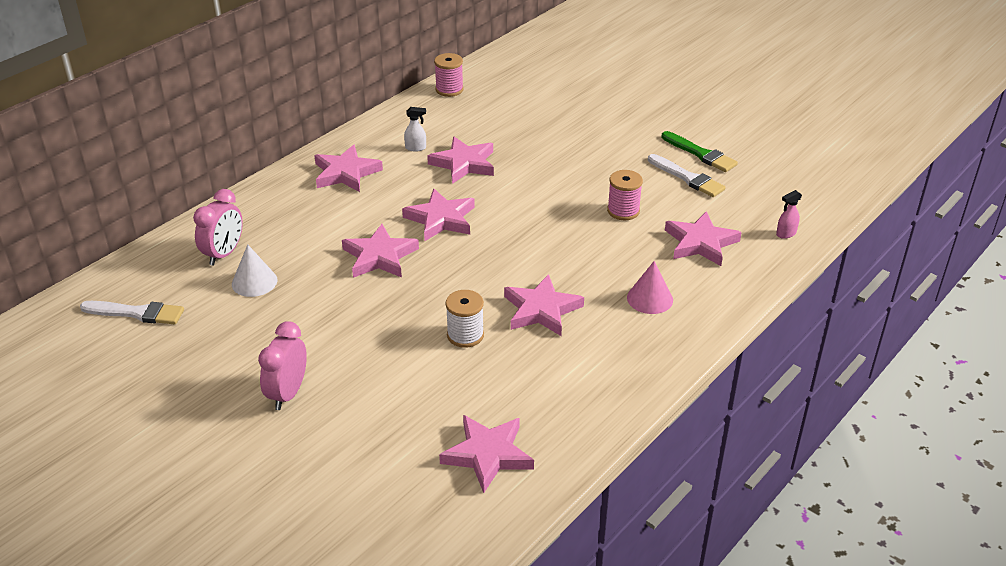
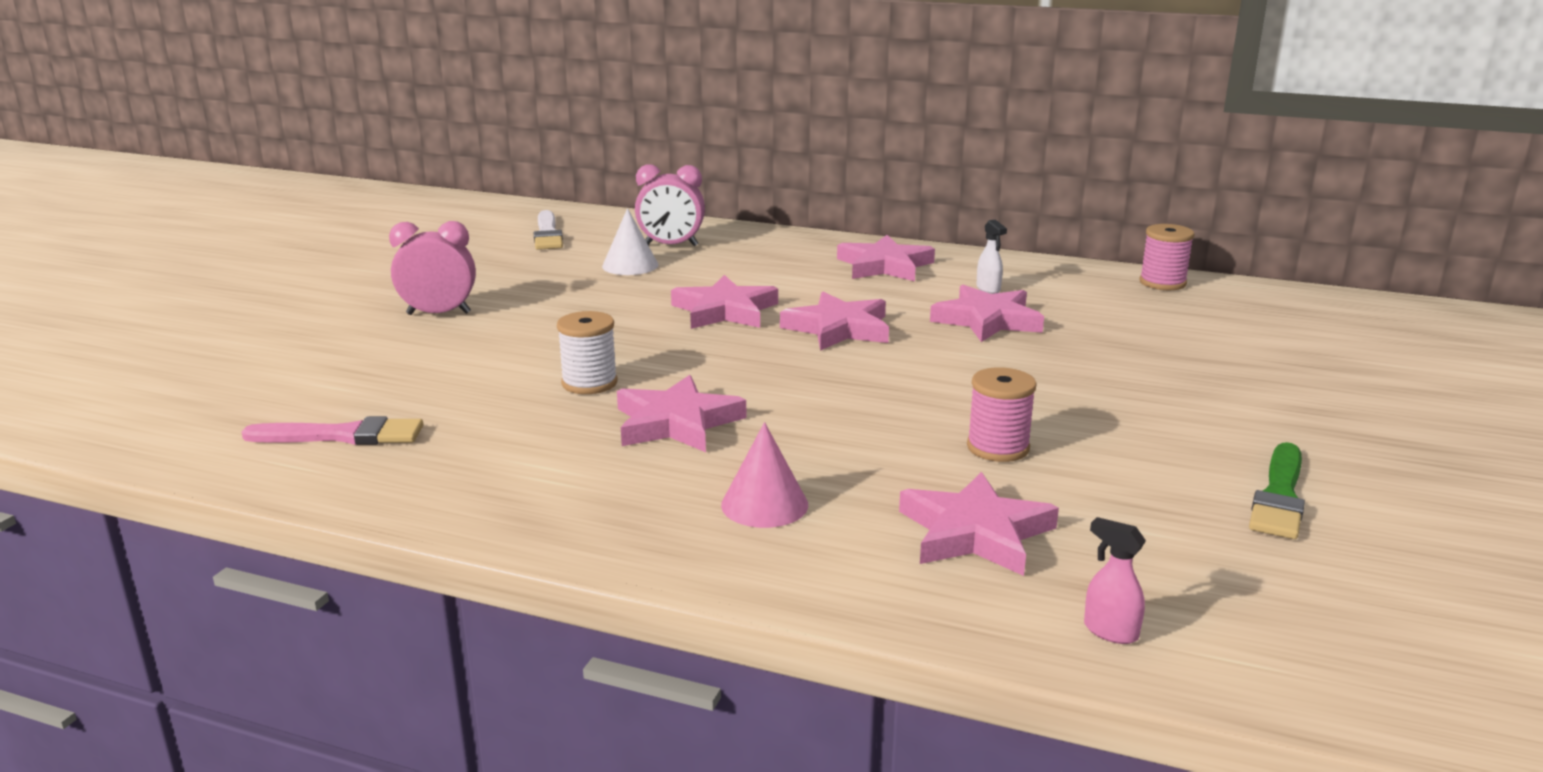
camera: 70 degrees right, 15 degrees down
(488, 455) = (343, 435): pink star -> pink brush
(687, 178) = (1177, 493): white brush -> none

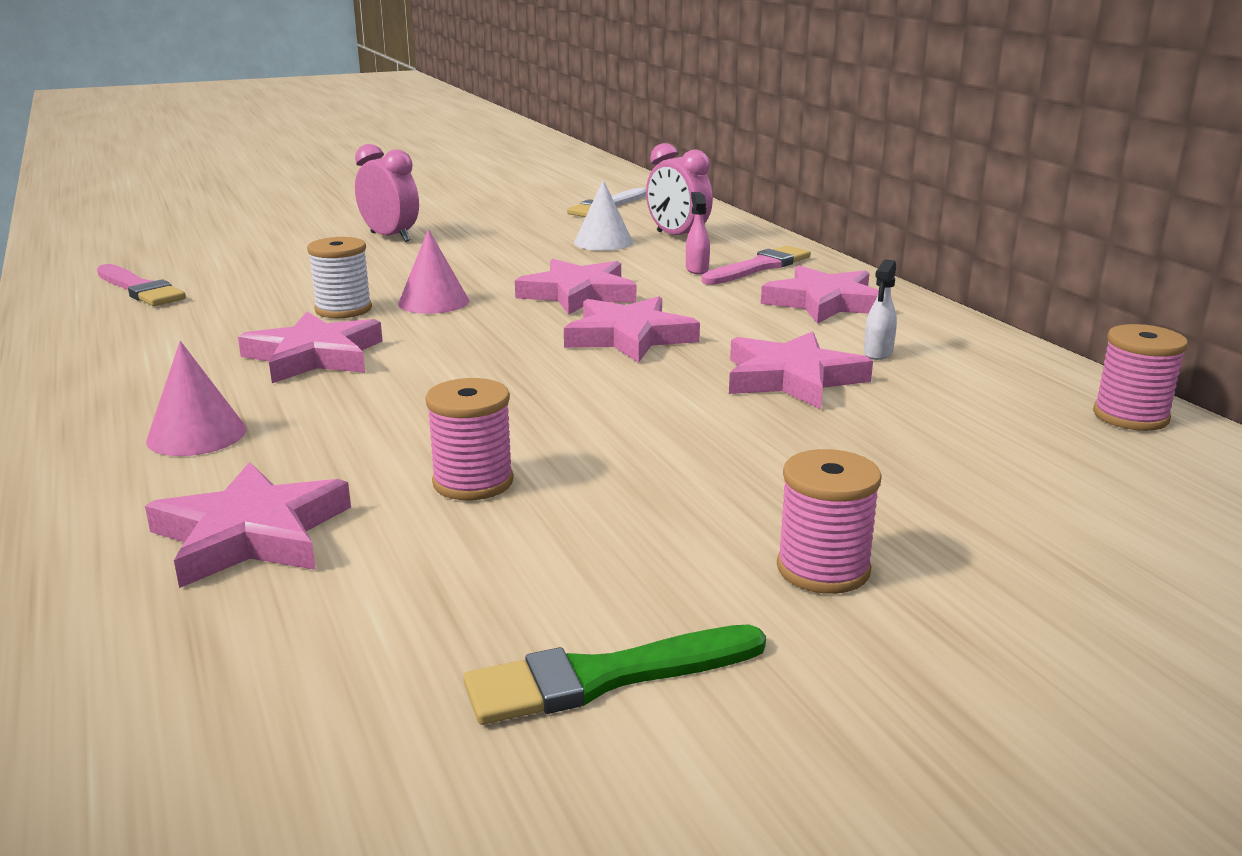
camera: 45 degrees right, 0 degrees up
(640, 352) = (433, 302): none -> pink cone
(785, 253) = (759, 267): none -> pink brush
(1110, 631) = (92, 674): pink spray bottle -> pink spray bottle (697, 269)
(1232, 409) = (823, 569): none -> pink spool

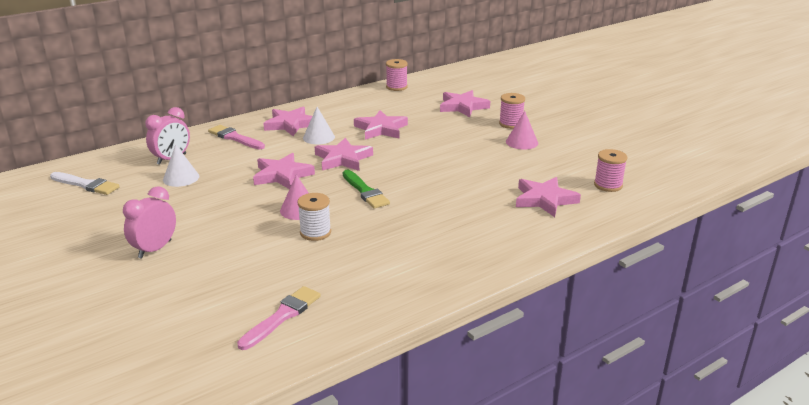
camera: 100 degrees left, 5 degrees up
(197, 435) = (481, 230): pink cone -> pink cone (522, 142)
(314, 356) = (386, 225): pink star -> pink star (463, 107)
(473, 482) = (490, 171): pink spool -> pink spool (608, 185)
(604, 677) = (573, 144): green brush -> green brush (365, 191)
(697, 269) = (239, 151): pink spray bottle -> none
(750, 322) = (319, 137): none -> white cone
(878, 353) = (351, 116): white spray bottle -> none

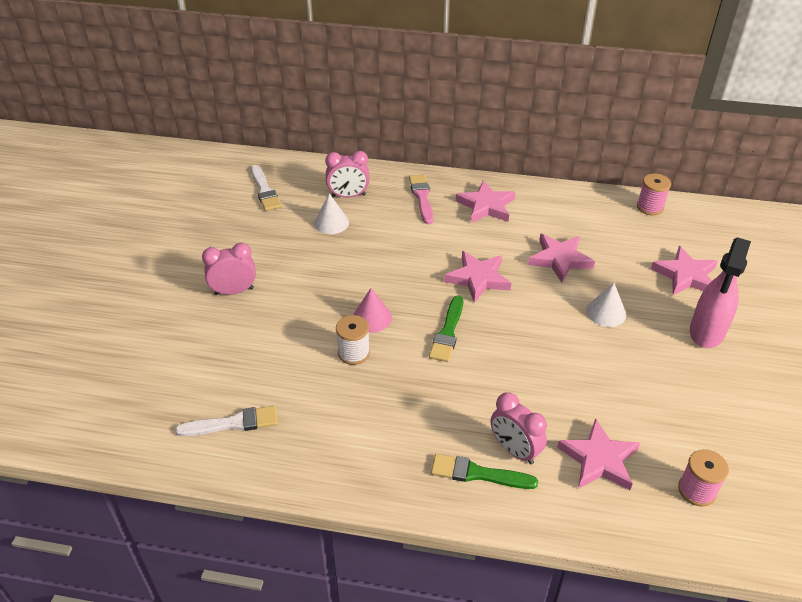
camera: 45 degrees right, 15 degrees up
(282, 175) = (406, 267): pink star -> none
(282, 316) = (233, 423): pink brush -> white brush
(319, 137) = (490, 237): white cone -> white cone (606, 312)
(492, 242) = (478, 474): none -> green brush
(495, 221) = (514, 450): none -> pink clock
(511, 124) = (706, 332): pink spool -> pink spray bottle
(522, 142) = (683, 366): pink cone -> none

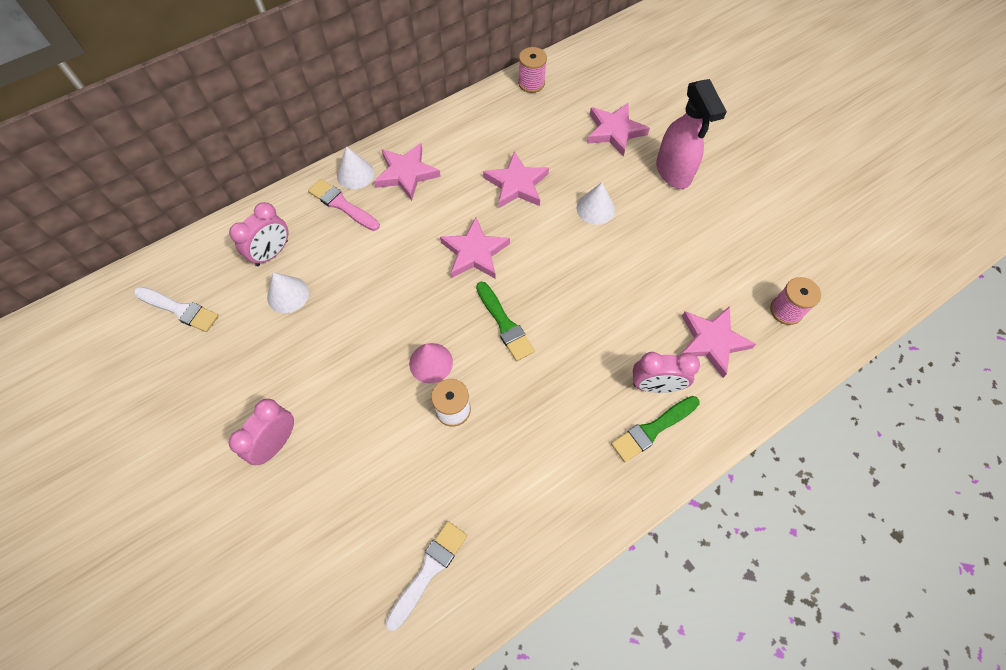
camera: 45 degrees left, 20 degrees up
(451, 186) = (355, 174): none -> white cone

